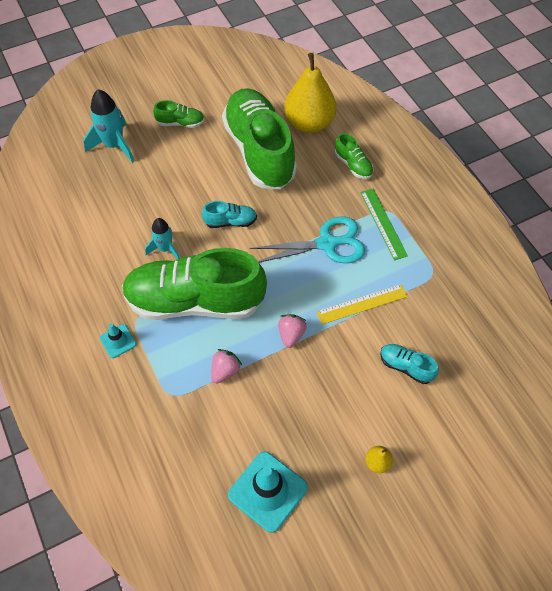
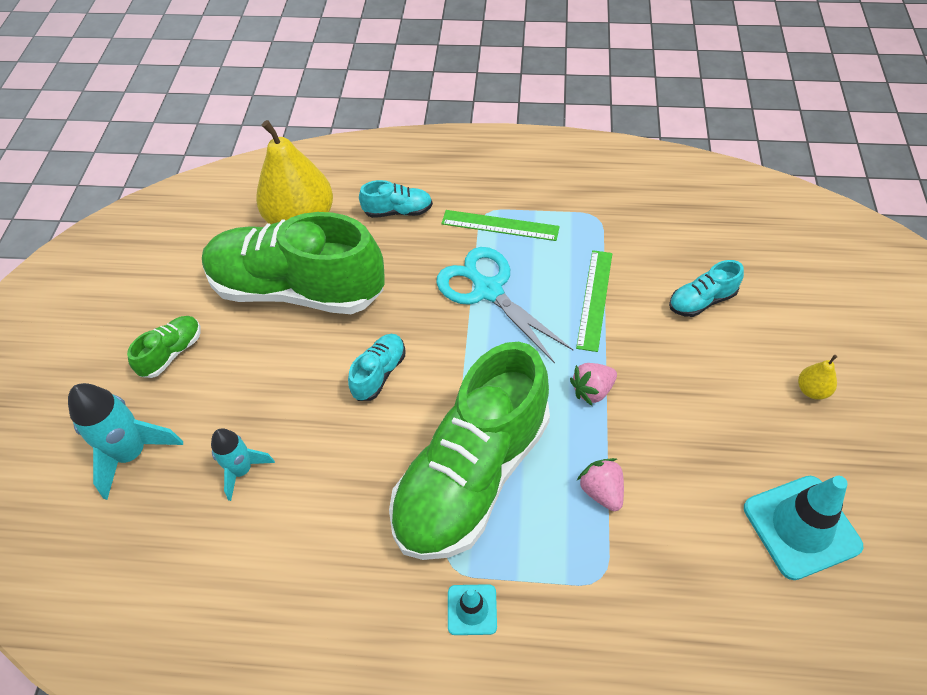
camera: 55 degrees left, 5 degrees down
(165, 249) = (362, 472): turquoise rocket -> turquoise rocket (242, 470)
(291, 334) = (592, 390): pink strawberry -> pink strawberry turned 75 degrees counterclockwise
(326, 244) = (488, 290): turquoise scissors -> turquoise scissors turned 60 degrees counterclockwise
(353, 165) = (398, 211): green shoe -> turquoise shoe
(362, 304) = (594, 299): yellow ruler -> green ruler

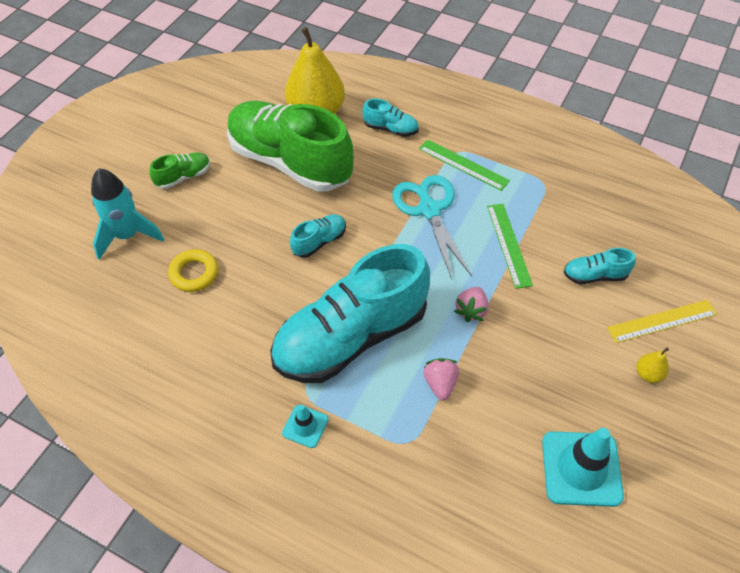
camera: 20 degrees right, 0 degrees up
(242, 470) = (194, 273): turquoise rocket -> yellow ring
(472, 475) = (351, 337): green shoe -> turquoise shoe
(592, 390) = (471, 310): pink strawberry -> pink strawberry turned 60 degrees counterclockwise
(594, 299) = (508, 244): green ruler -> green ruler turned 45 degrees counterclockwise
(794, 326) = (662, 321): none -> yellow ruler

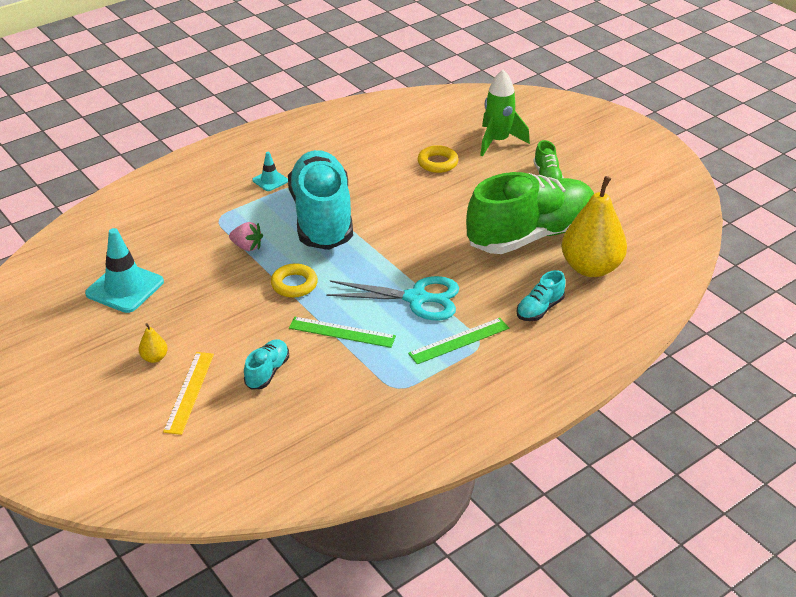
camera: 115 degrees right, 15 degrees down
(128, 235) = (498, 141): turquoise rocket -> green rocket
(319, 242) = (425, 227): turquoise shoe -> none
(471, 310) = (294, 284): pink strawberry -> yellow ring

